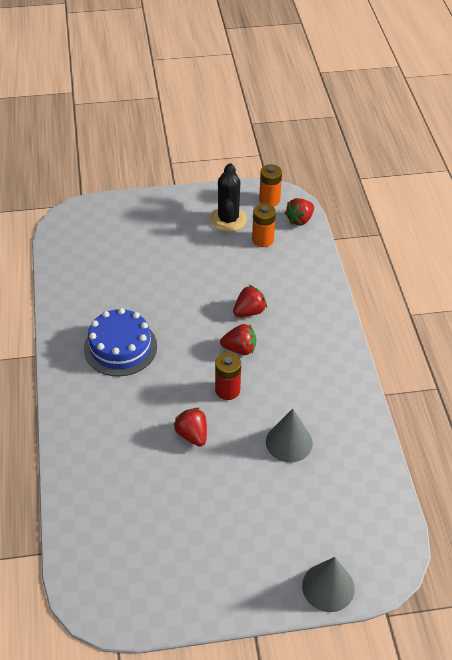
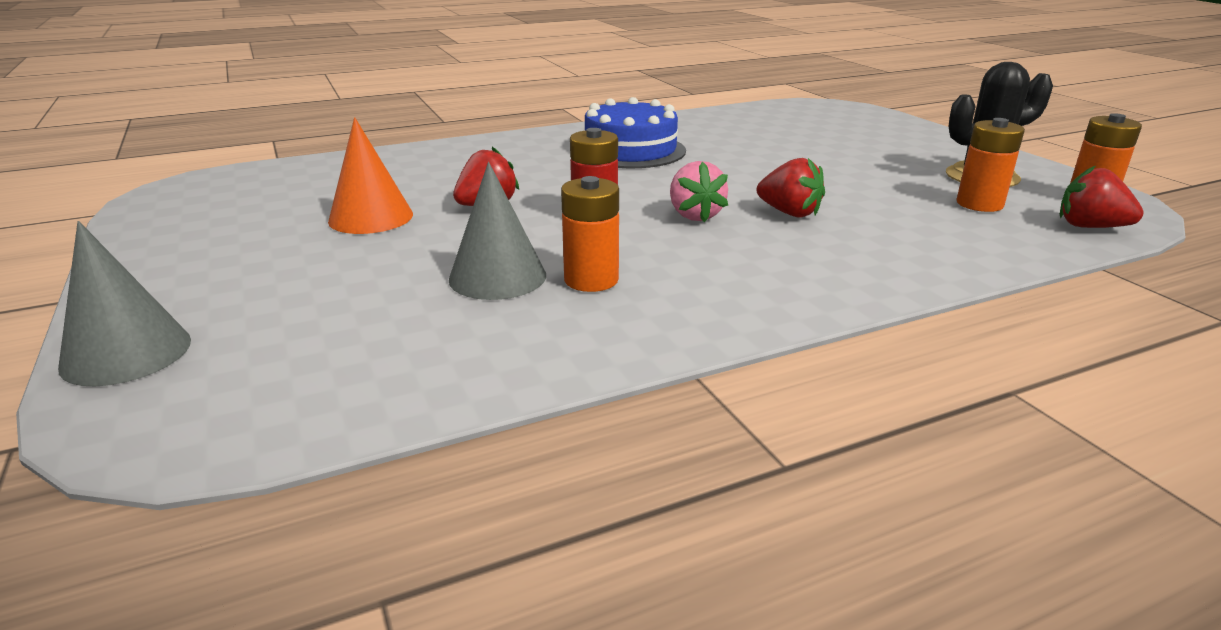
camera: 75 degrees right, 20 degrees down
(192, 492) = (371, 217): none -> orange cone
(239, 349) = (695, 215): red strawberry -> pink strawberry
(302, 408) = (591, 280): none -> orange battery

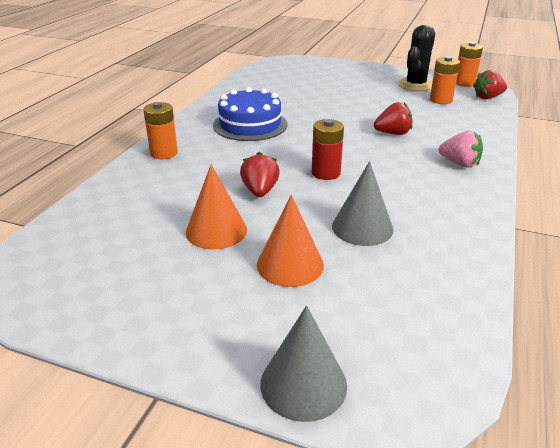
camera: 45 degrees left, 5 degrees up
(353, 270) = (290, 264): none -> orange cone
(591, 280) = (400, 207): orange battery -> orange battery (164, 153)
(695, 215) = (363, 152): pink strawberry -> pink strawberry (459, 164)

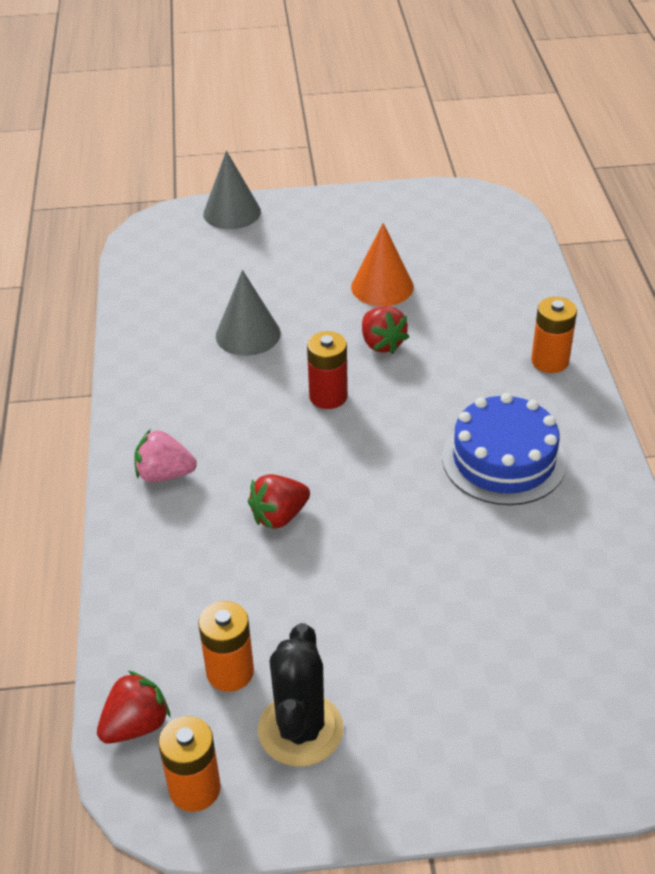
camera: 155 degrees right, 10 degrees up
(290, 264) = (292, 278): orange cone -> none

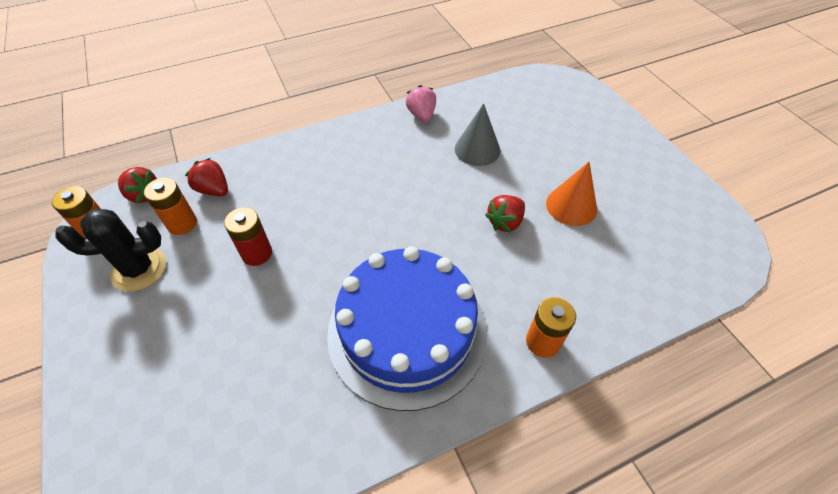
camera: 70 degrees right, 10 degrees up
(164, 474) = (334, 150): pink strawberry -> pink strawberry (421, 115)
(232, 212) = (600, 106): grey cone -> none
(279, 516) = (312, 212): red strawberry -> red strawberry (214, 190)
(328, 396) = (434, 206): red battery -> red battery (257, 253)
(503, 459) = (407, 331): blue cake -> blue cake, size x1.56

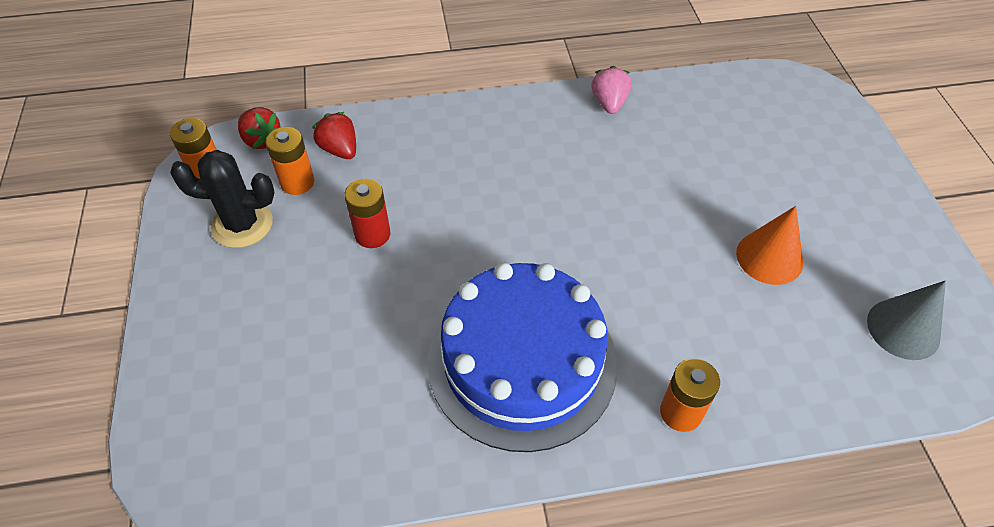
camera: 15 degrees right, 0 degrees up
(477, 149) = (668, 161): grey cone -> grey cone (903, 329)
(505, 222) = (677, 260): red strawberry -> none

